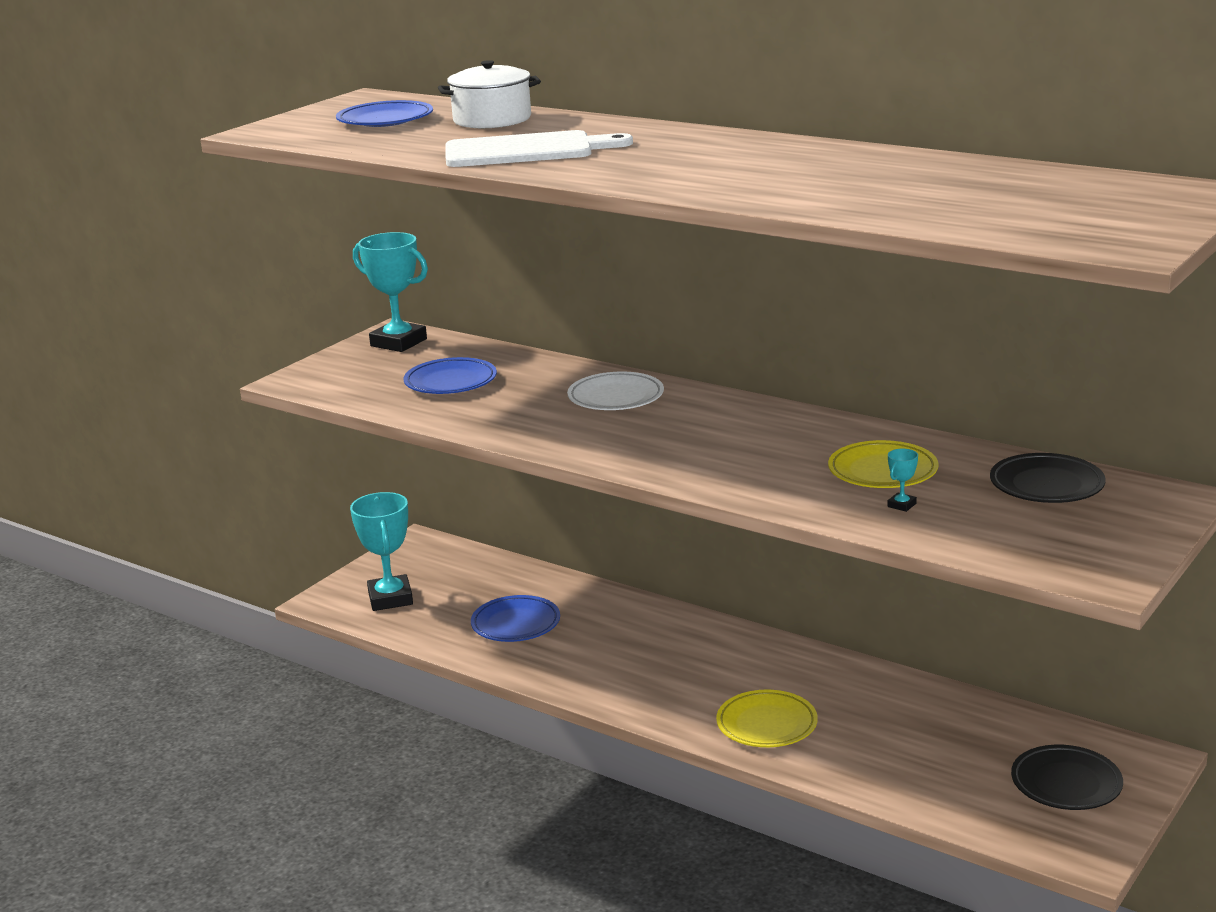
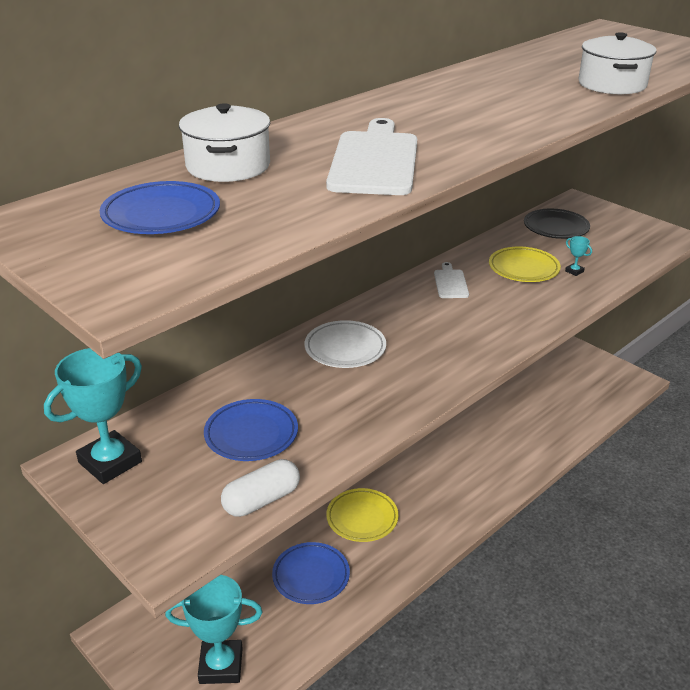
camera: 80 degrees left, 10 degrees up
(360, 400) = (262, 500): none -> white capsule
(767, 724) = (494, 464): yellow plate -> yellow plate (362, 518)
(806, 432) = (450, 283): none -> white cutting board
(865, 205) = (612, 84): none -> white pot
(1066, 783) = (573, 370): black plate -> none

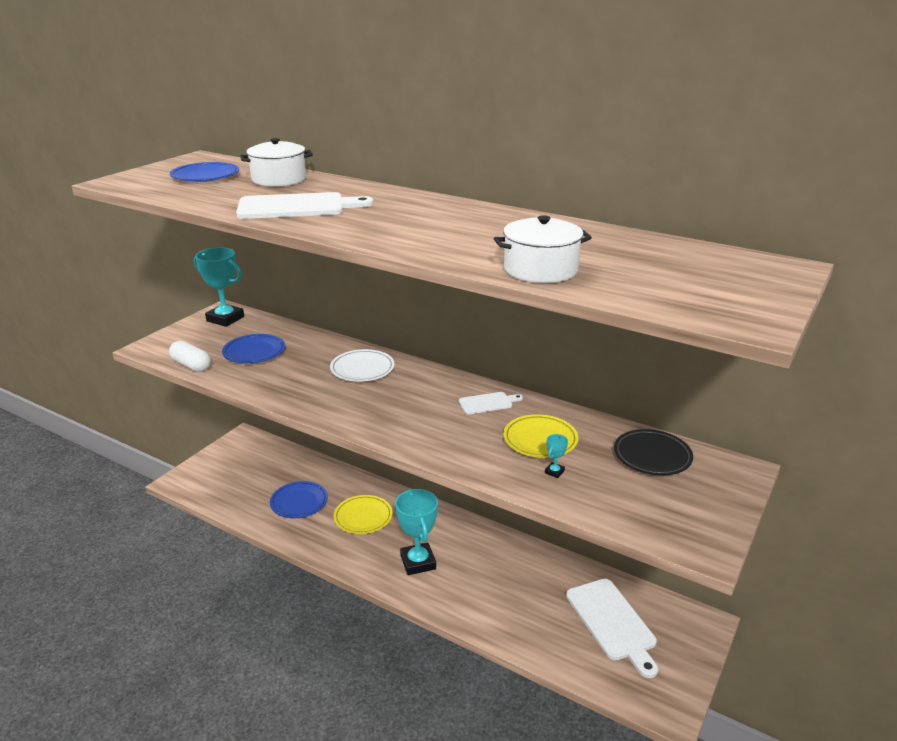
camera: 75 degrees right, 5 degrees down
(221, 666) = (221, 480): turquoise trophy -> turquoise trophy (418, 562)
(548, 383) = (612, 622): none -> white cutting board

